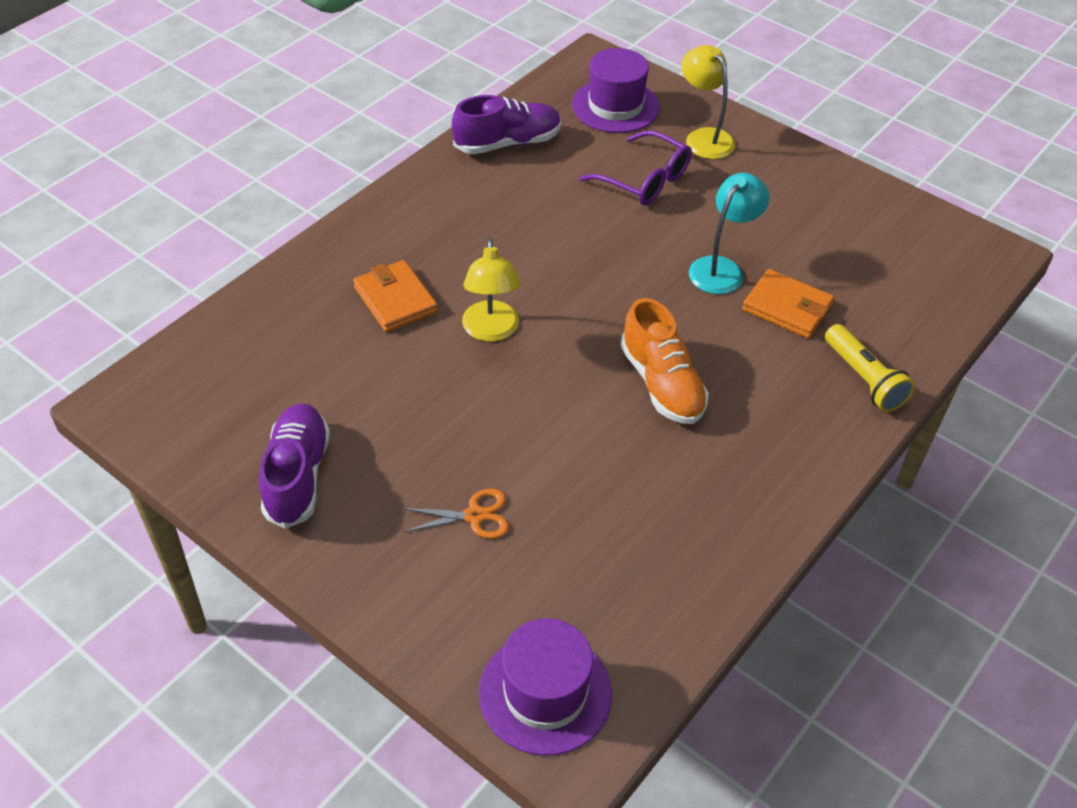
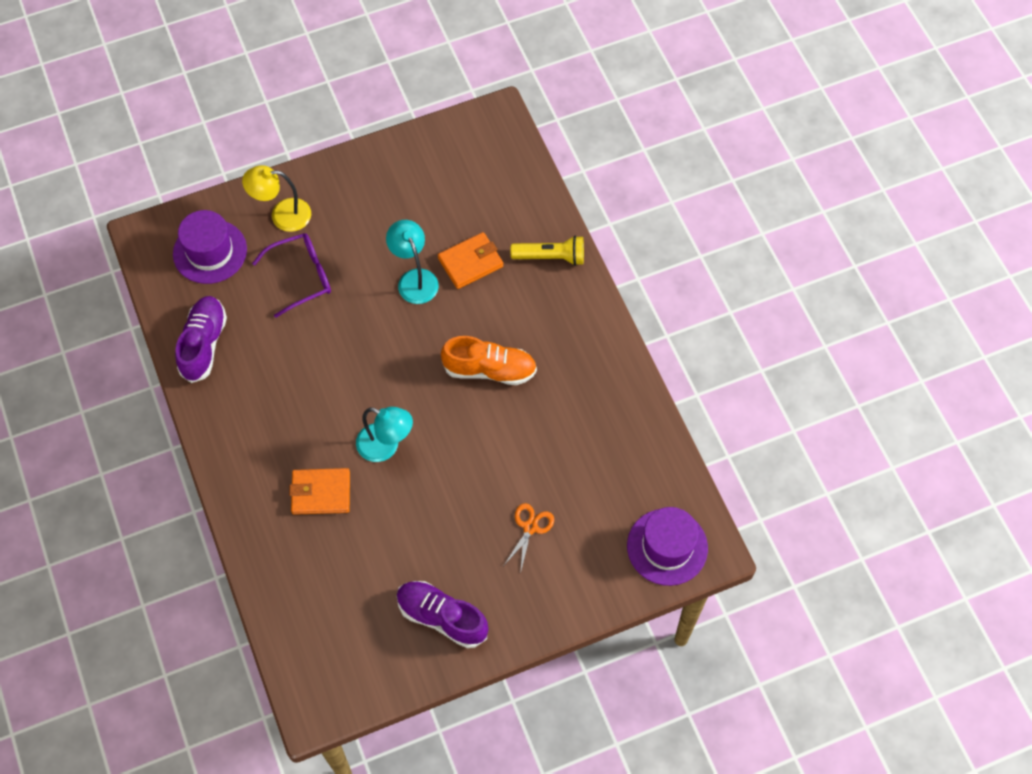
camera: 60 degrees left, 15 degrees up
(491, 331) = (386, 446): yellow lamp -> turquoise lamp

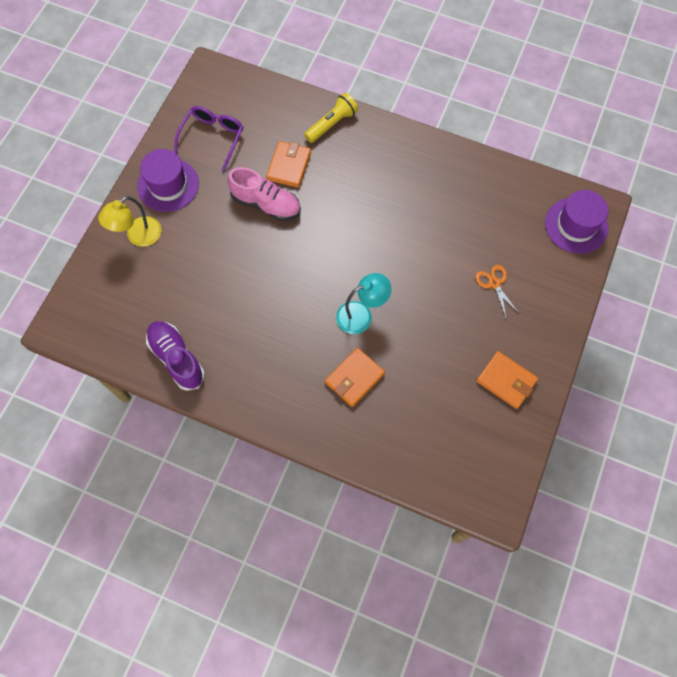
camera: 45 degrees left, 5 degrees up
(210, 251) = (115, 299): purple hat -> purple hat (168, 185)
(301, 277) = (193, 263): purple glasses -> purple glasses (212, 138)
(414, 279) = (266, 204): turquoise lamp -> pink shoe
(442, 617) = (506, 381): purple shoe -> orange wallet
(489, 370) = (370, 217): orange shoe -> none

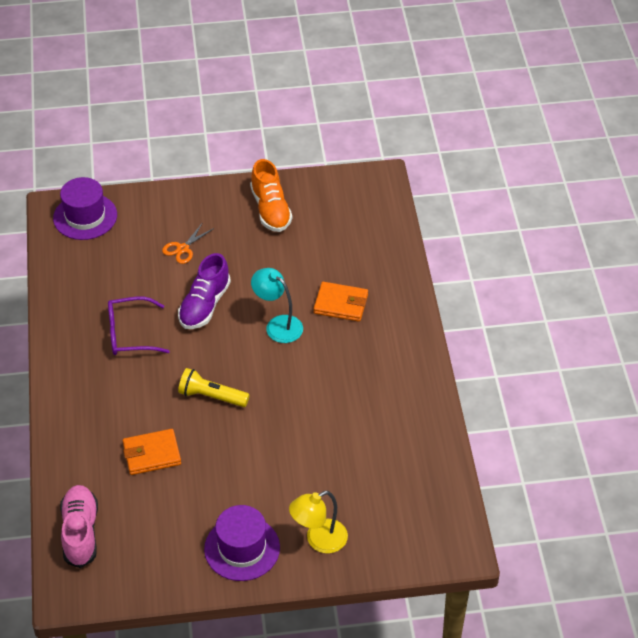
camera: 120 degrees left, 20 degrees down
(138, 236) = (319, 540): yellow lamp -> yellow lamp turned 135 degrees clockwise
(177, 358) = (418, 437): purple shoe -> purple shoe (204, 305)
(212, 138) = (158, 540): purple glasses -> purple glasses (130, 334)
(266, 204) = (209, 451): pink shoe -> pink shoe (80, 532)
(332, 124) = (76, 442): yellow flashlight -> yellow flashlight (212, 396)
(506, 381) = (270, 209): orange wallet -> orange shoe

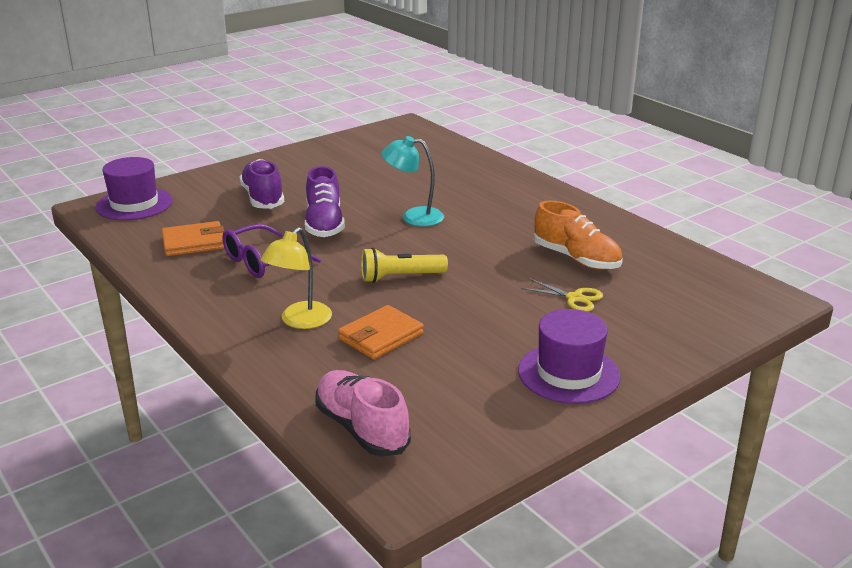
camera: 30 degrees left, 20 degrees down
(183, 249) = (263, 198): orange scissors -> purple shoe
(270, 209) = (326, 159): orange shoe -> orange shoe (576, 258)
(314, 477) = (574, 298): none -> yellow scissors
(319, 540) = (639, 339): yellow lamp -> yellow lamp (300, 321)
(341, 304) = (458, 191): orange wallet -> orange wallet (194, 242)

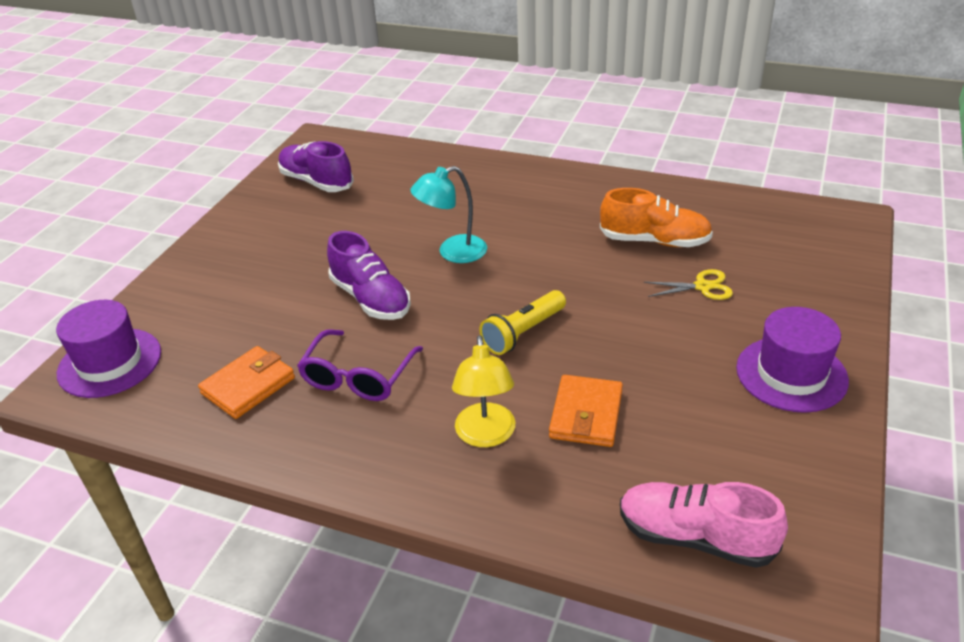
camera: 30 degrees left, 10 degrees up
(263, 198) = (263, 292): purple shoe -> purple shoe (316, 182)

